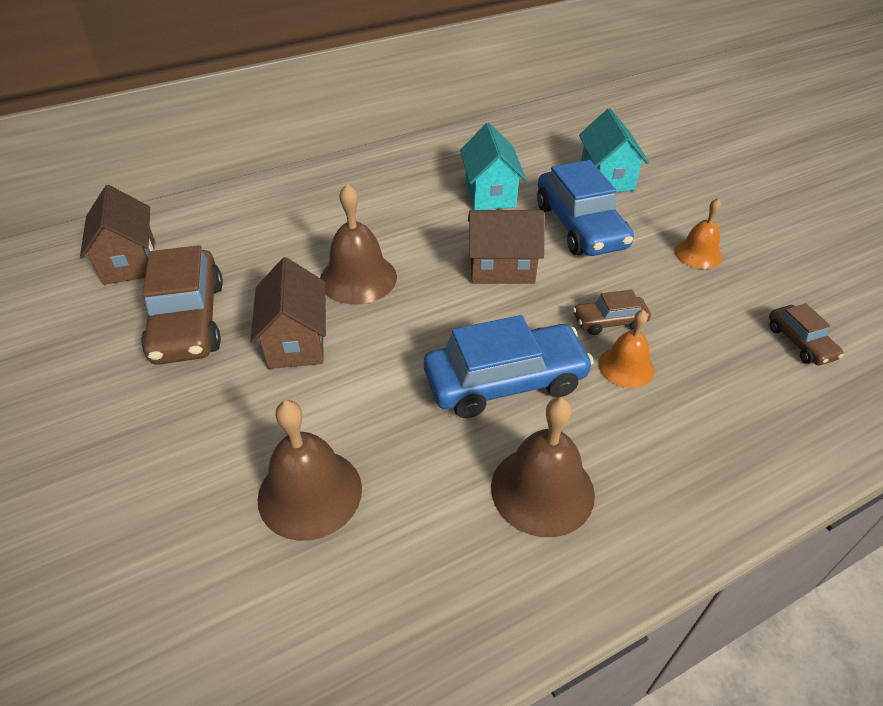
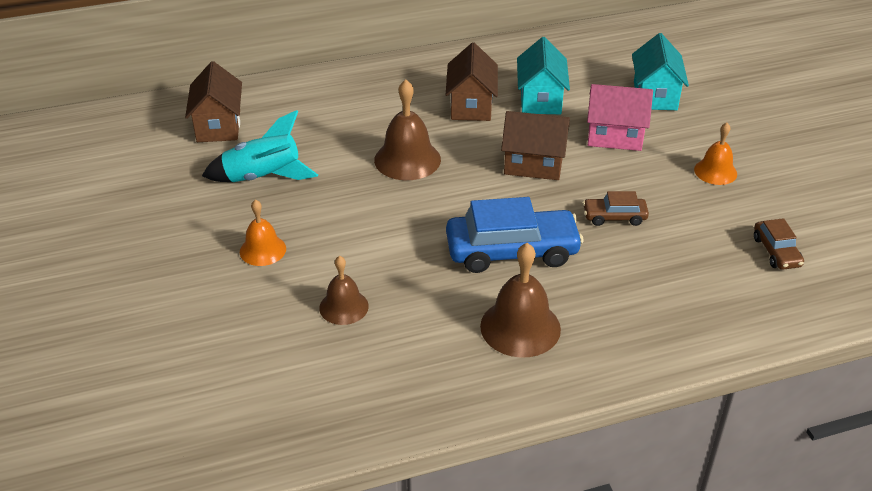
camera: 10 degrees right, 5 degrees down
(188, 320) = (263, 177): brown car -> turquoise rocket
(296, 341) = (348, 202): brown house -> brown house (471, 106)
(310, 493) = (343, 307): brown bell -> brown bell, size x0.63
(580, 226) = (615, 137): blue car -> pink house
(626, 366) = (616, 252): orange bell -> orange bell (263, 250)

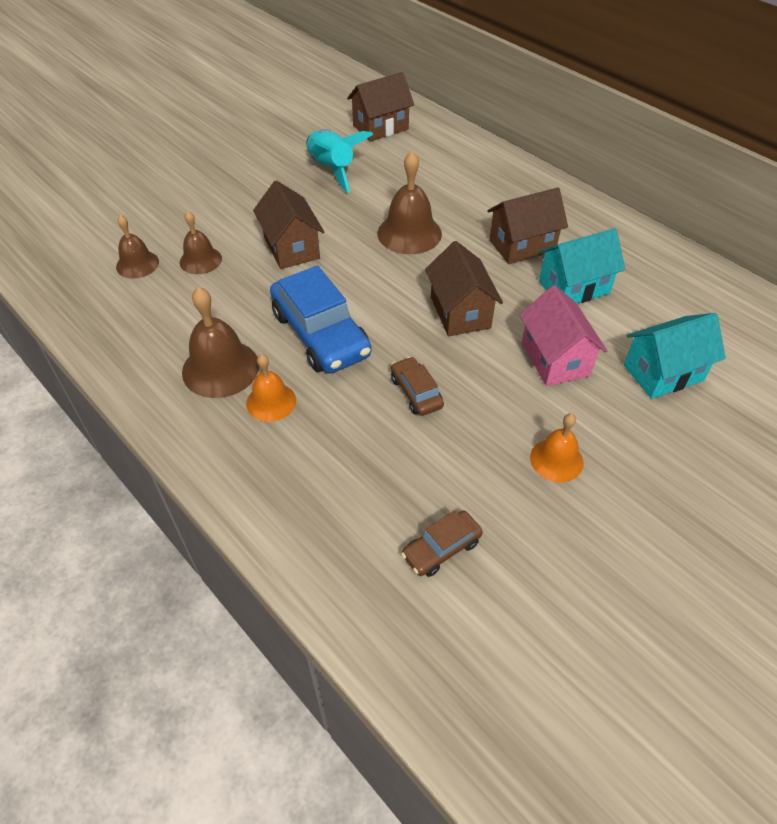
camera: 65 degrees right, 10 degrees up
(263, 250) = (245, 199): orange bell -> orange bell (271, 402)
(313, 358) = (137, 264): none -> brown bell
(372, 238) = (291, 248): none -> brown house

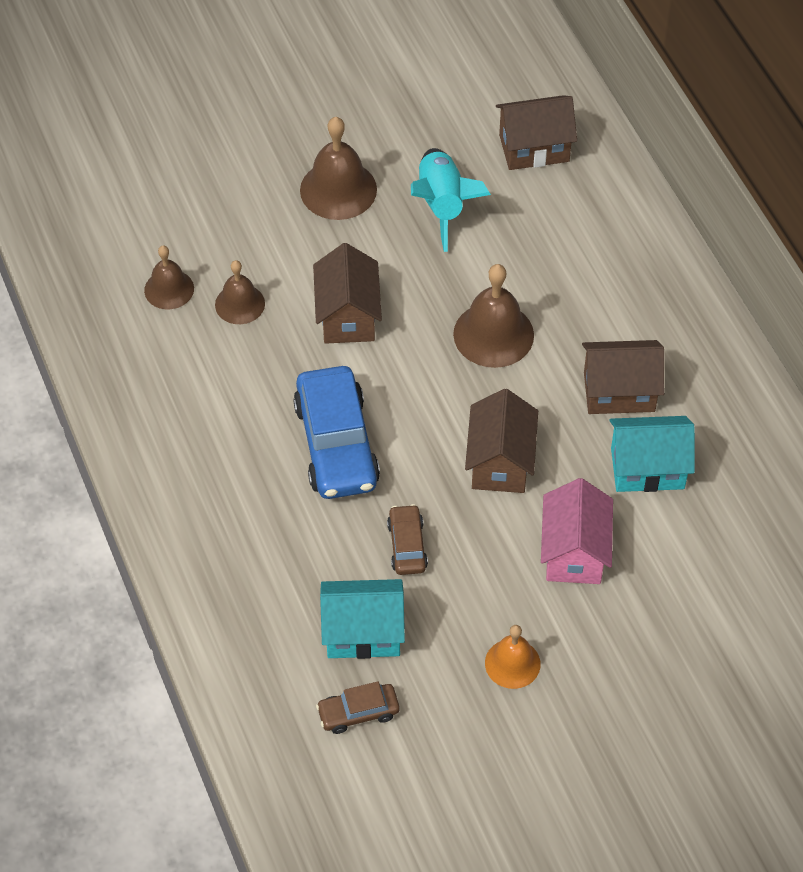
camera: 20 degrees right, 5 degrees up
(220, 368) = (218, 454): brown bell -> brown bell (338, 189)
(271, 402) = (256, 510): orange bell -> none
(663, 373) = (682, 605): turquoise house -> turquoise house (363, 632)

